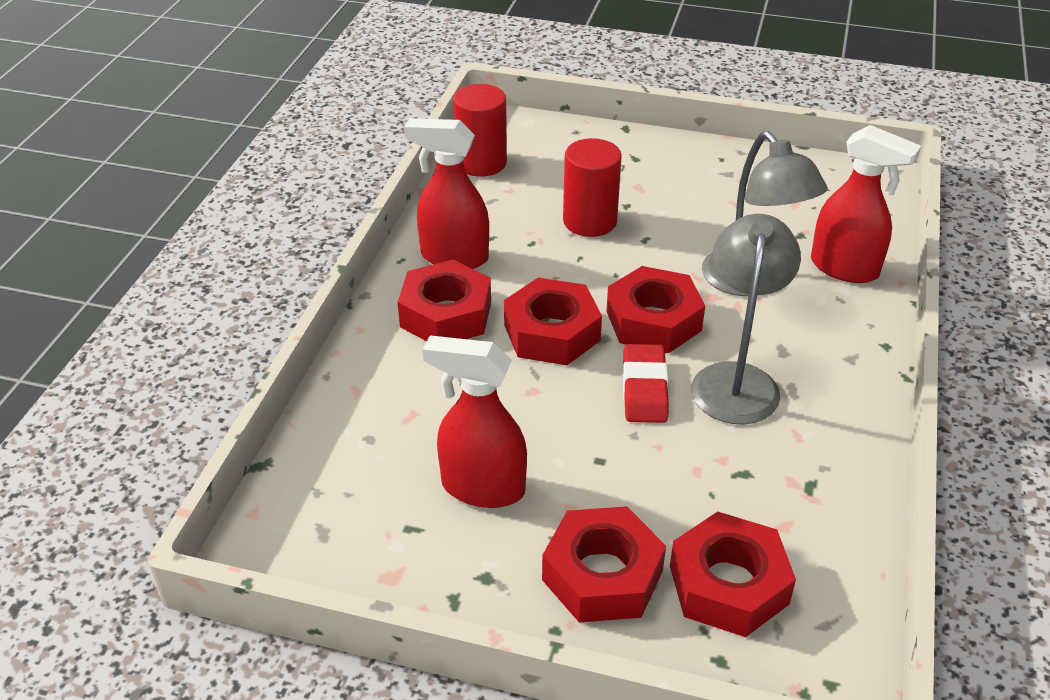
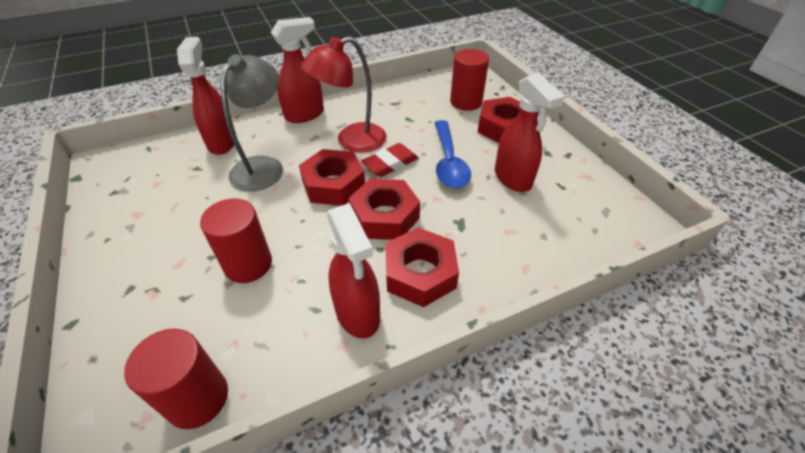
camera: 130 degrees left, 5 degrees up
(586, 447) = (449, 162): none -> blue spoon
(728, 585) = (466, 102): red nut -> red cylinder
(736, 379) = (352, 141): grey lamp -> red lamp
(858, 366) = (305, 115): none -> red spray bottle

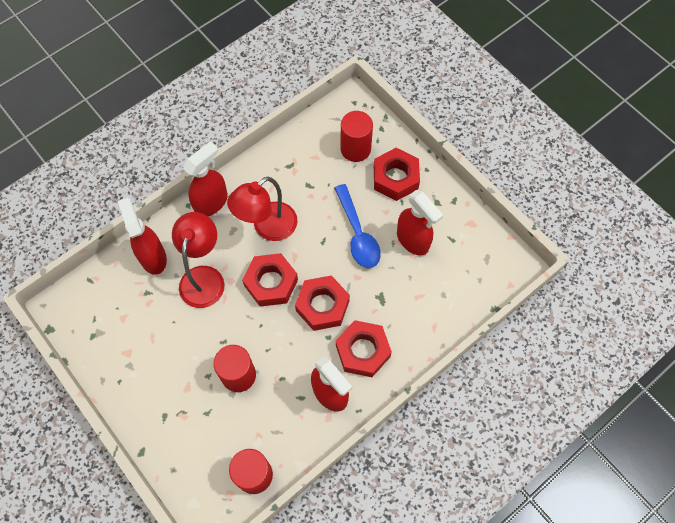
camera: 15 degrees left, 20 degrees up
(263, 166) = (204, 277): grey lamp -> red lamp
(390, 163) = (309, 247): red eraser -> none

